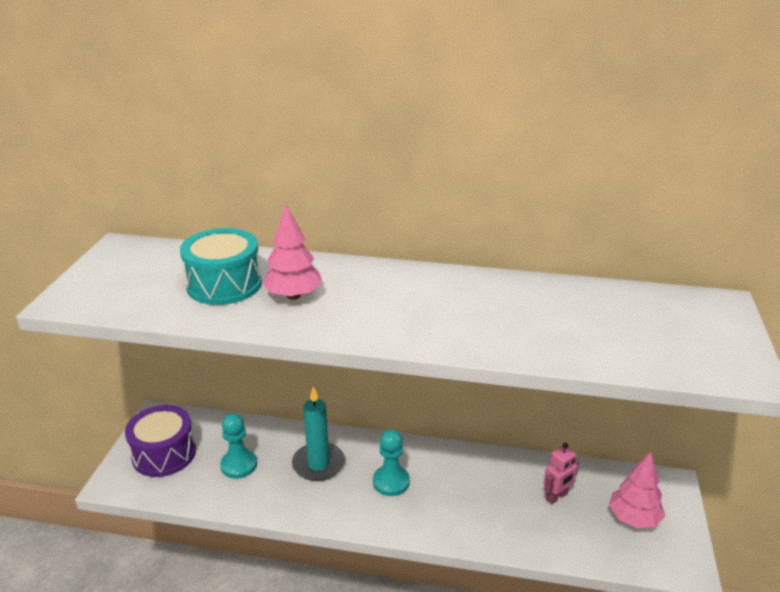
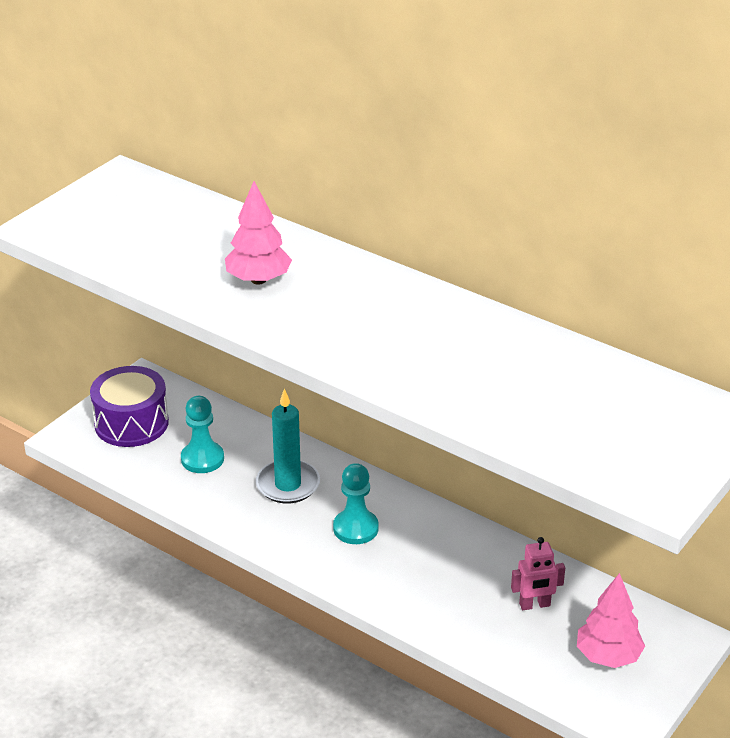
camera: 25 degrees right, 5 degrees up
(224, 284) = (198, 248): turquoise drum -> none

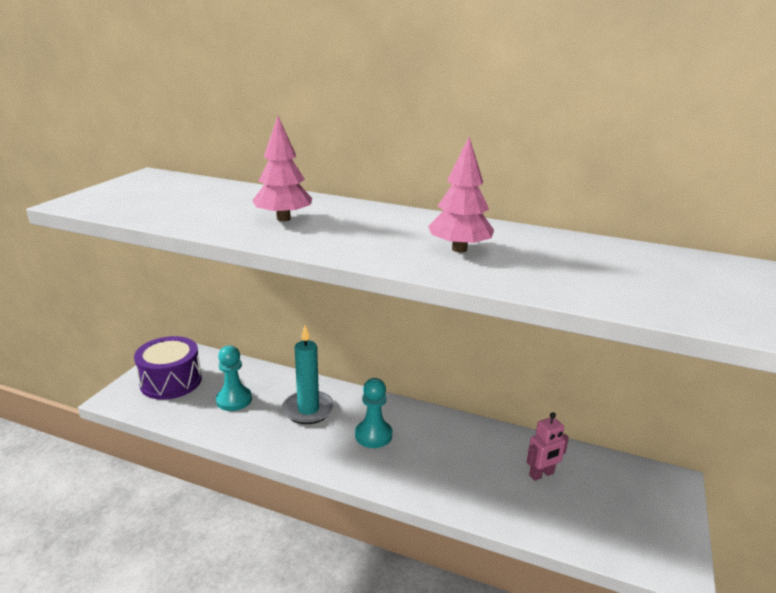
camera: 15 degrees left, 10 degrees down
(608, 656) = (623, 508): pink tree -> pink tree (459, 249)

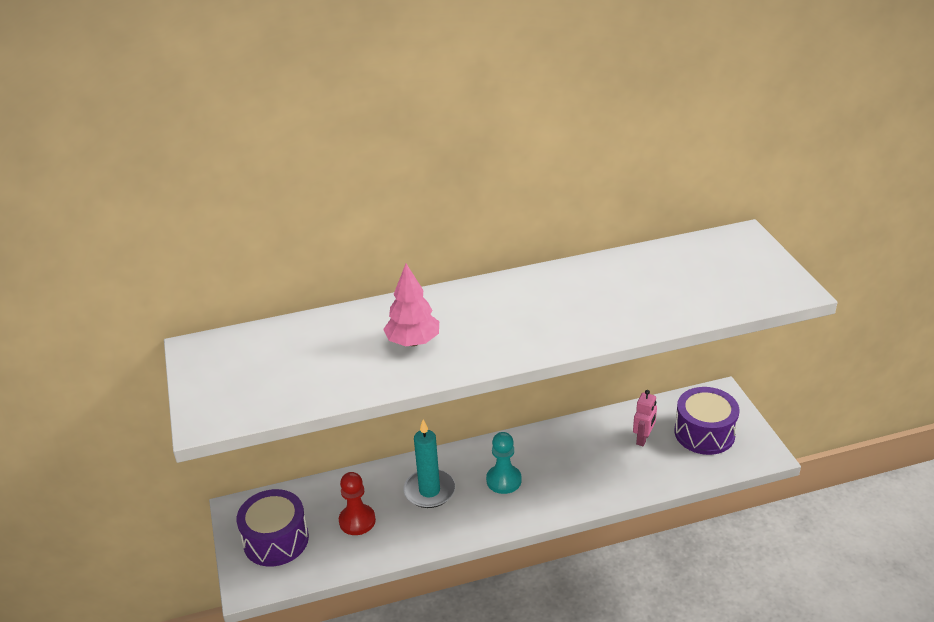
camera: 35 degrees left, 10 degrees up
(234, 400) = (357, 521): turquoise pawn -> red pawn
(459, 249) = (577, 308): pink tree -> none
(616, 506) = (704, 433): none -> purple drum

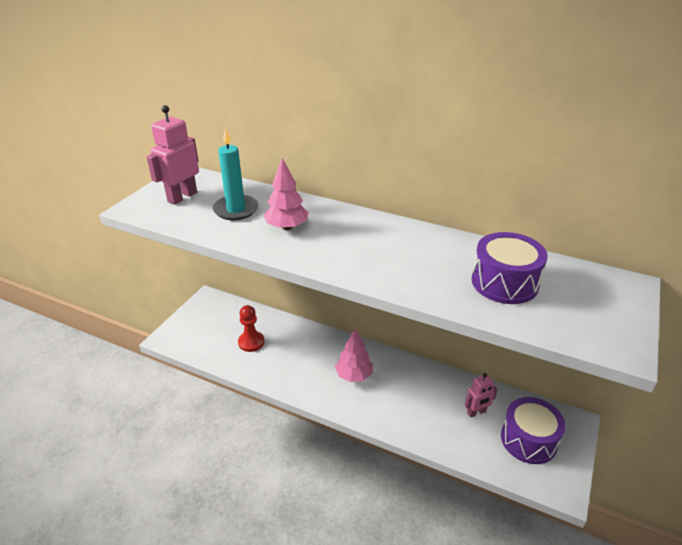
camera: 40 degrees right, 0 degrees up
(243, 375) = (182, 197): none -> pink robot
(276, 540) = (204, 325): purple drum -> purple drum (504, 283)
(429, 491) = (306, 352): turquoise candle -> turquoise candle (236, 210)
(503, 480) = (354, 375): turquoise pawn -> pink tree

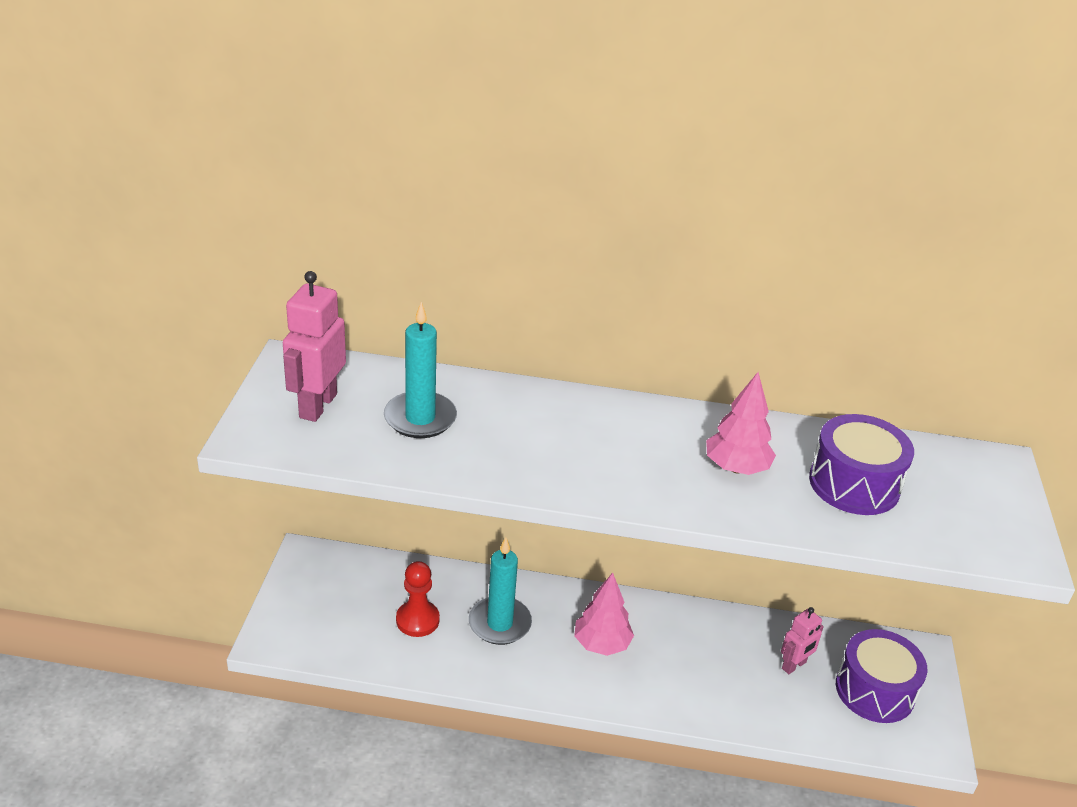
camera: 20 degrees left, 0 degrees up
(287, 227) = (517, 439): pink tree -> pink tree (736, 468)
(297, 352) = (499, 623): none -> turquoise candle

